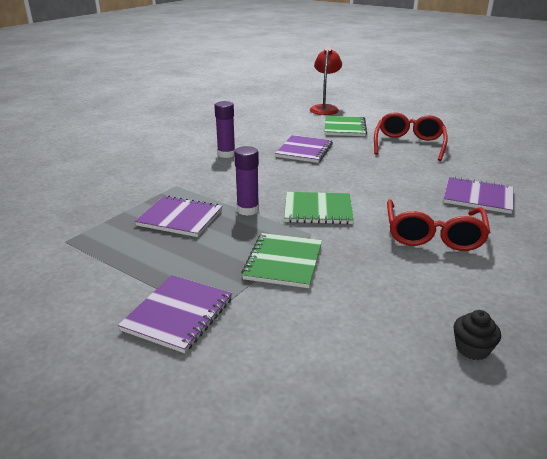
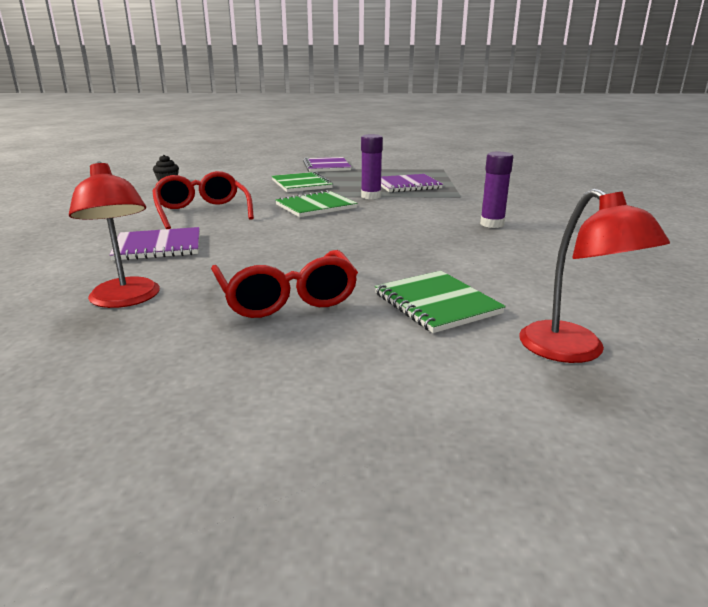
camera: 145 degrees right, 5 degrees down
(304, 150) = (421, 248): purple notebook -> none
(493, 162) = (126, 300): none -> red lamp

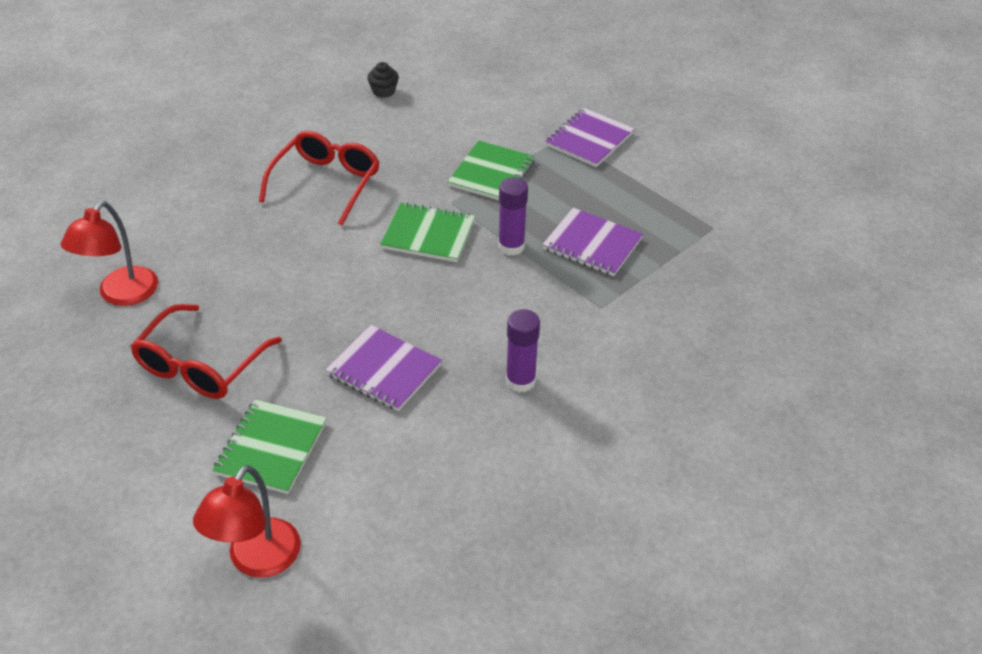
camera: 45 degrees right, 20 degrees up
(158, 246) = (222, 229): purple notebook -> purple notebook (384, 370)

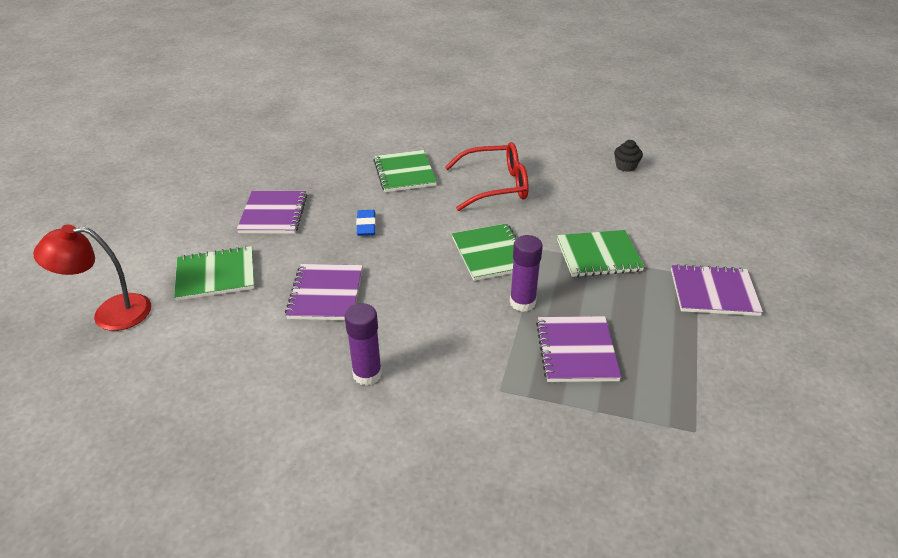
camera: 60 degrees right, 5 degrees down
(121, 295) = (313, 159): red lamp -> none
(200, 366) = (273, 214): red glasses -> purple notebook
(233, 234) = (405, 173): none -> green notebook
(299, 300) = (366, 225): none -> blue eraser

